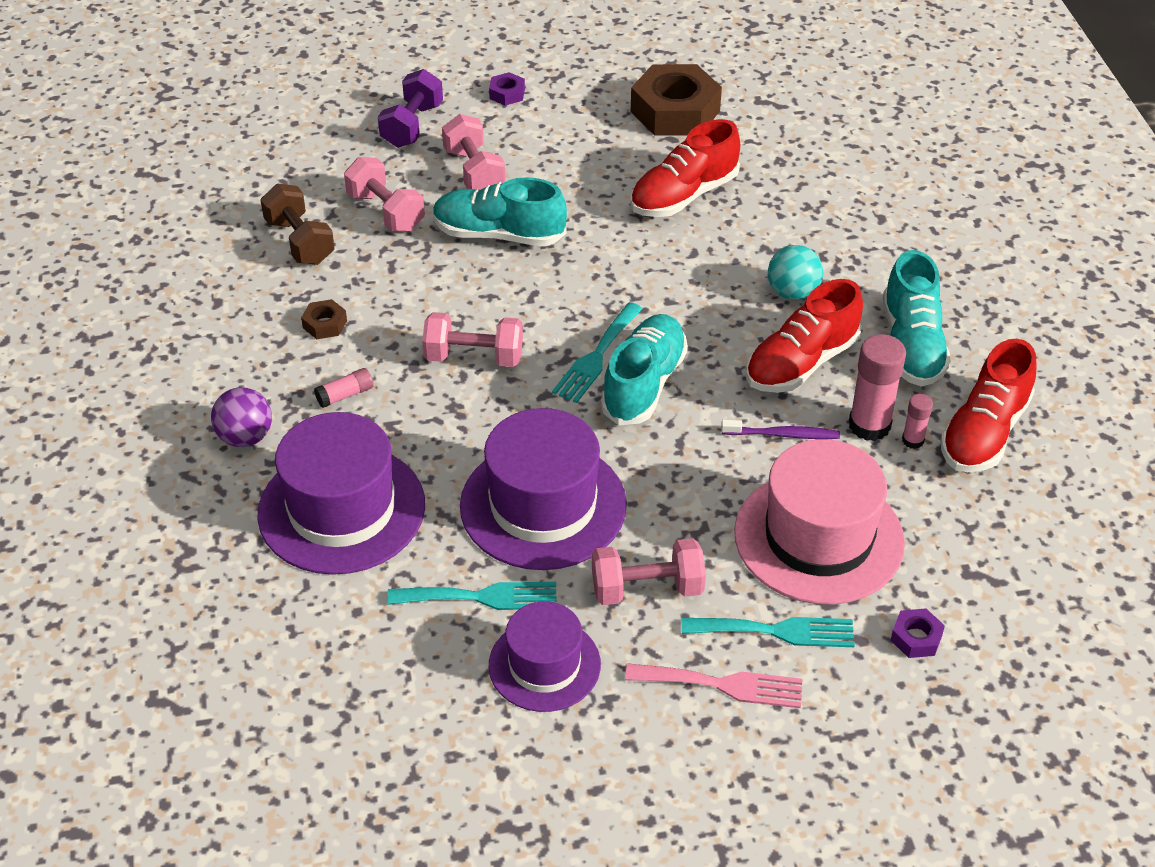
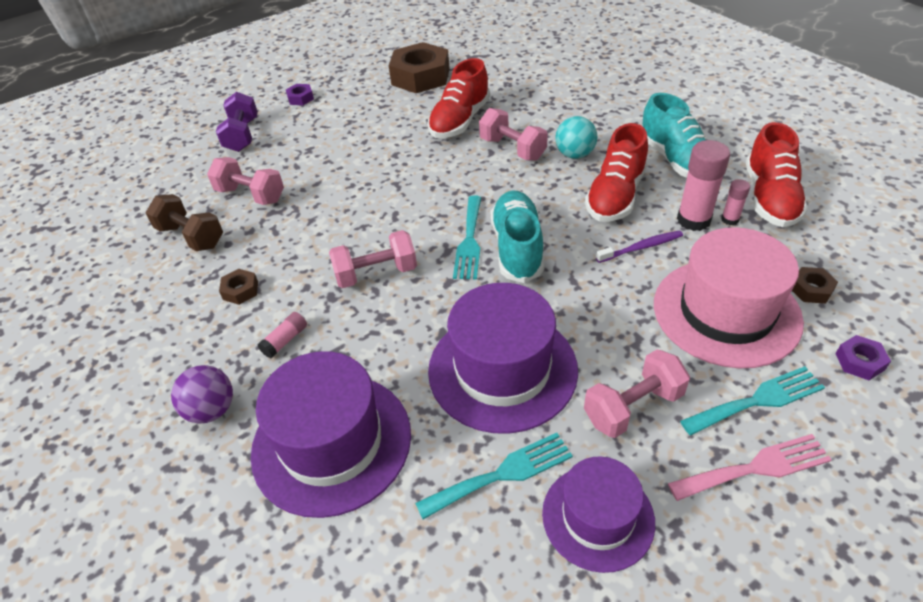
camera: 20 degrees left, 0 degrees up
(474, 171) = (304, 150): pink dumbbell -> pink dumbbell (512, 149)
(499, 234) = (345, 183): turquoise shoe -> none
(934, 550) = (811, 289): none -> brown nut

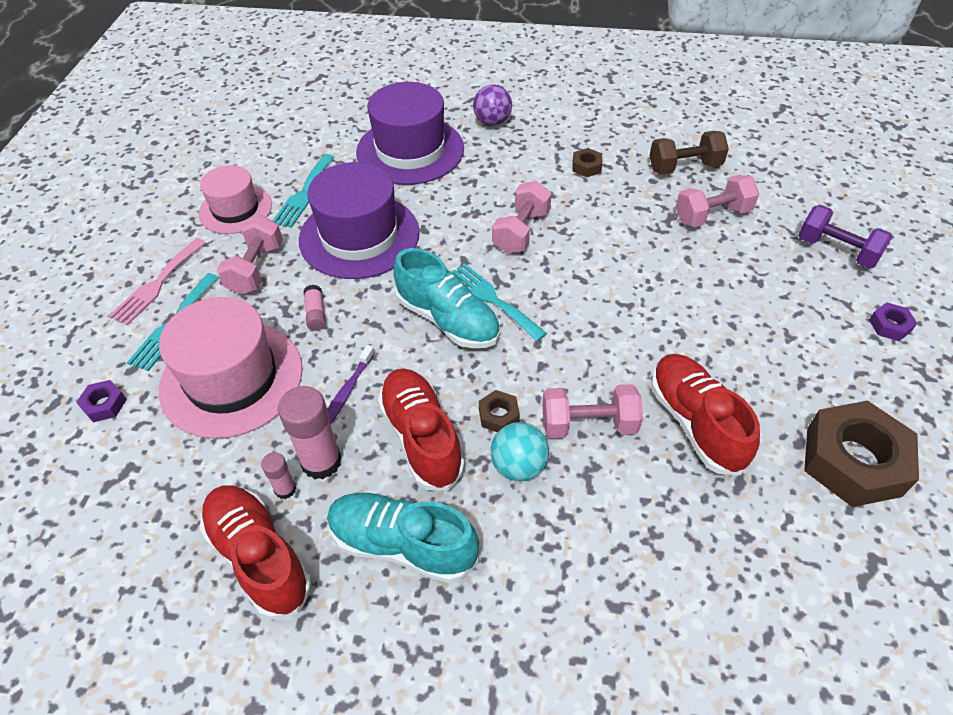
camera: 130 degrees right, 5 degrees up
(285, 340) = (510, 166): pink glue stick -> pink glue stick (316, 314)
(598, 517) = (235, 209): purple hat -> pink hat
(811, 289) = (167, 452): brown nut -> brown nut (498, 415)

